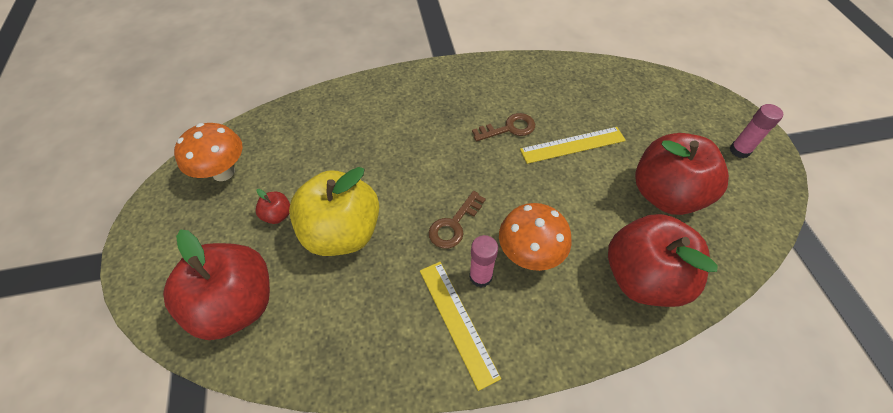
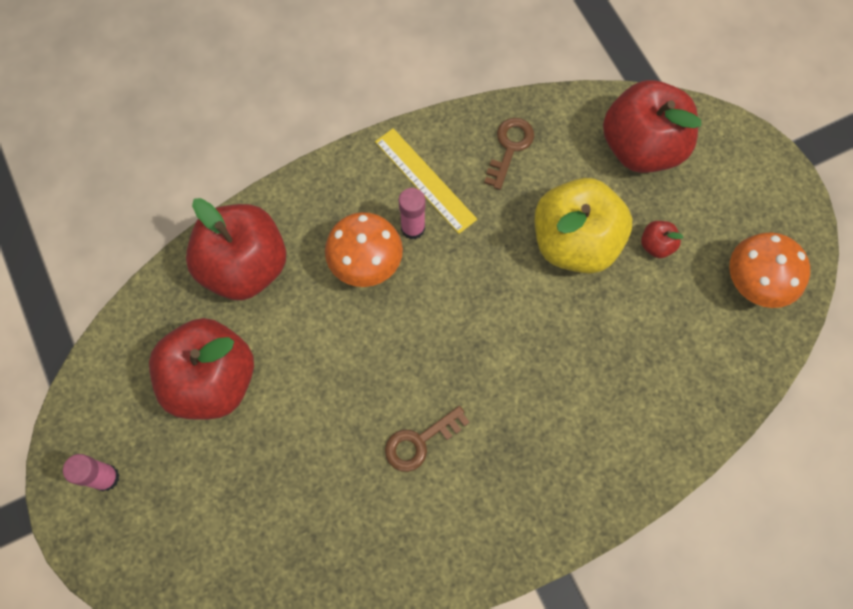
camera: 165 degrees right, 15 degrees up
(454, 225) = (456, 280): brown key -> brown key (509, 148)
(573, 145) = (330, 432): yellow ruler -> none

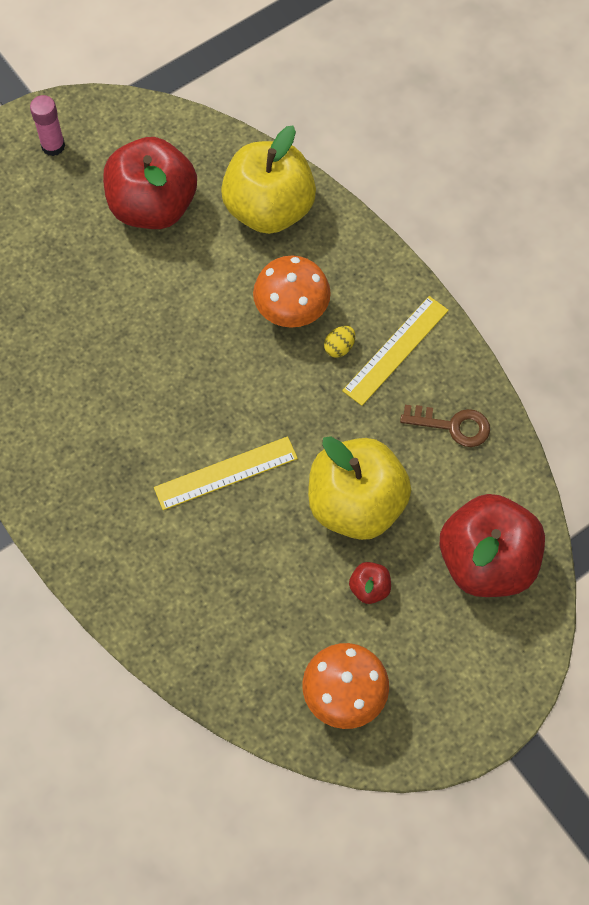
camera: 80 degrees right, 5 degrees down
(245, 266) = (269, 209): red apple -> yellow apple
(413, 228) = (339, 347): pink glue stick -> yellow egg
(420, 442) = (120, 389): brown key -> none
(527, 352) = (225, 473): none -> yellow ruler

